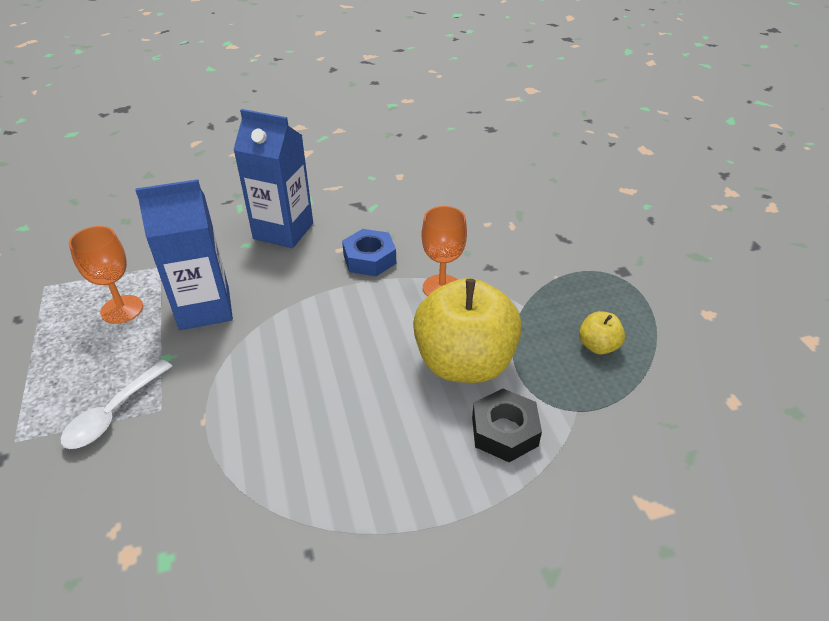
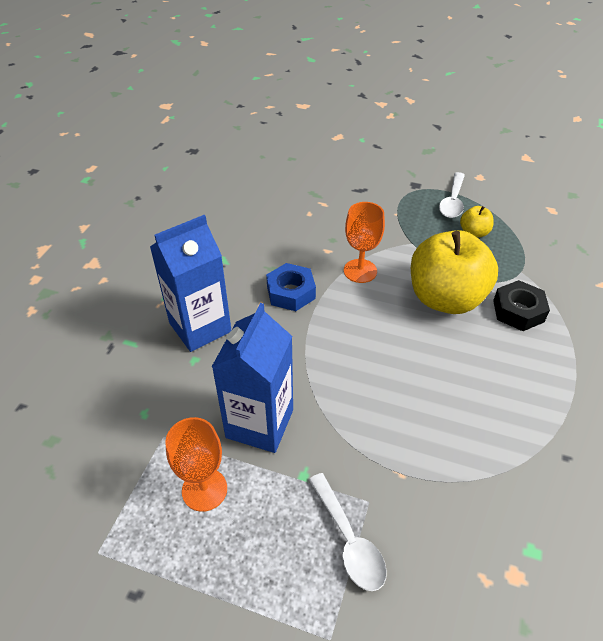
camera: 55 degrees left, 5 degrees up
(631, 309) = (452, 201): none -> white spoon

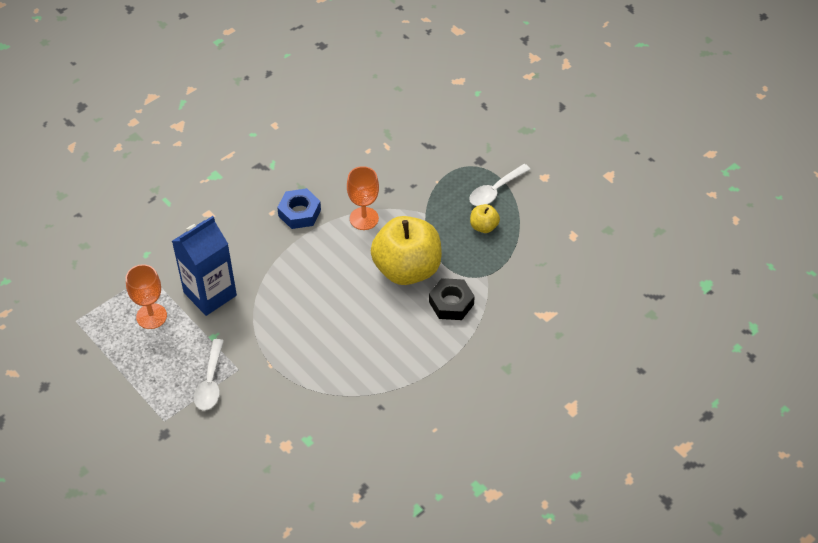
camera: 30 degrees right, 5 degrees up
(200, 327) = (218, 211): blue carton -> none

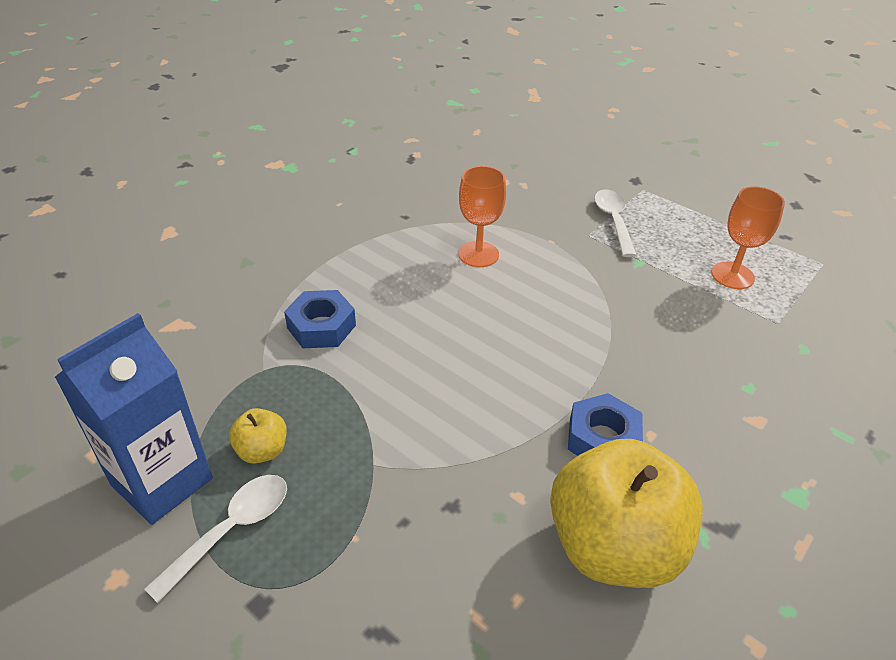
camera: 170 degrees right, 10 degrees down
(210, 294) = (674, 306): blue carton -> blue carton (162, 481)
(364, 218) = (484, 441): orange goblet -> orange goblet (478, 254)
(407, 269) = (394, 366): yellow apple -> yellow apple (613, 546)
(451, 303) = (321, 326): black nut -> blue nut

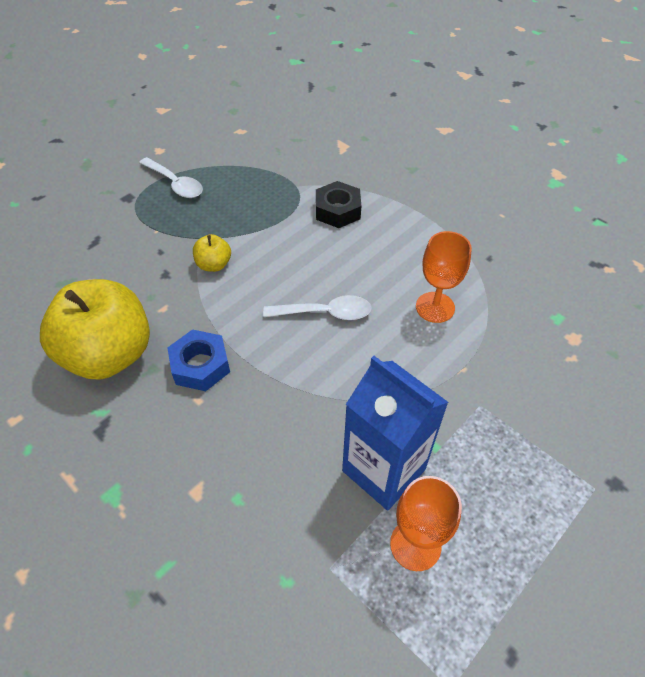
camera: 95 degrees right, 10 degrees up
(162, 481) = (214, 156): blue carton -> blue carton (383, 470)
(262, 450) = (228, 190): yellow apple -> yellow apple (214, 265)
(321, 326) = (337, 210): blue nut -> black nut
(613, 221) = (512, 436): white spoon -> white spoon (325, 313)

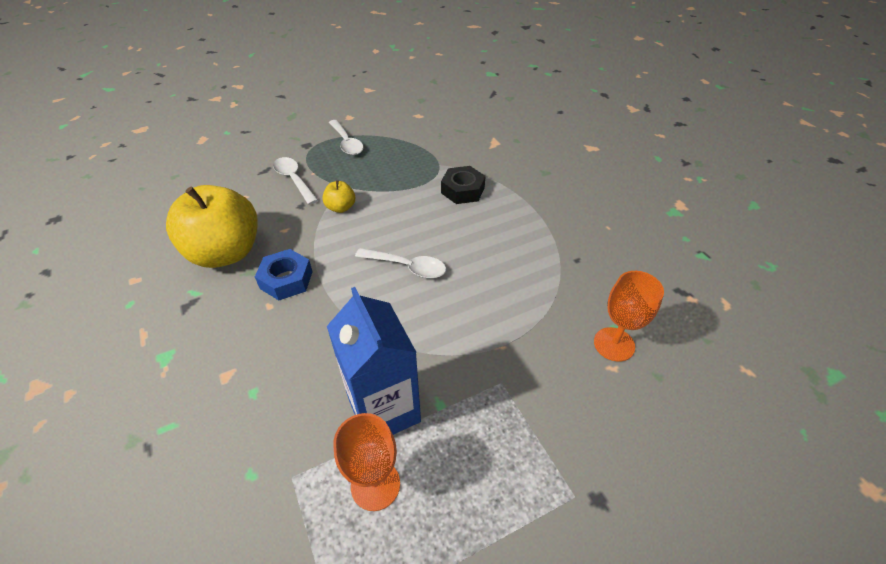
camera: 20 degrees right, 5 degrees down
(138, 245) = (294, 180): none -> white spoon
(435, 307) = (504, 287): orange goblet -> orange goblet (614, 344)

